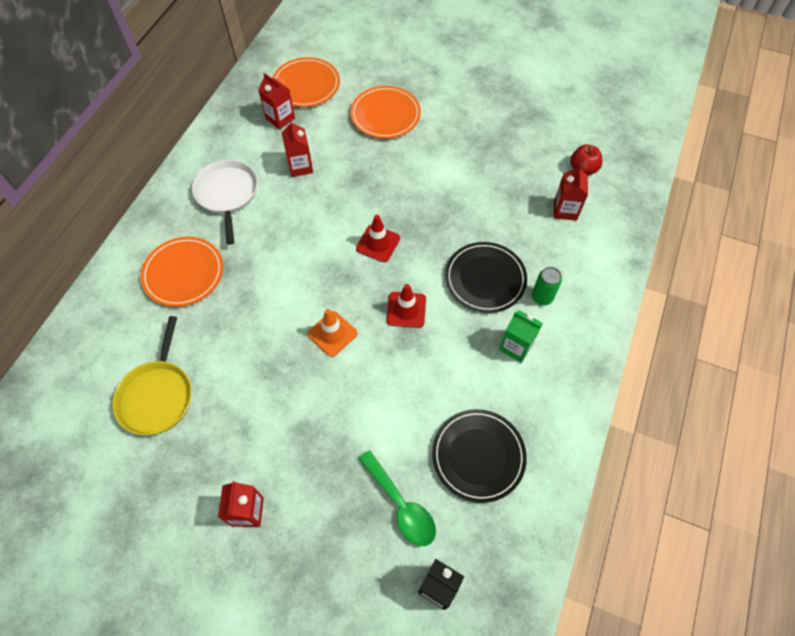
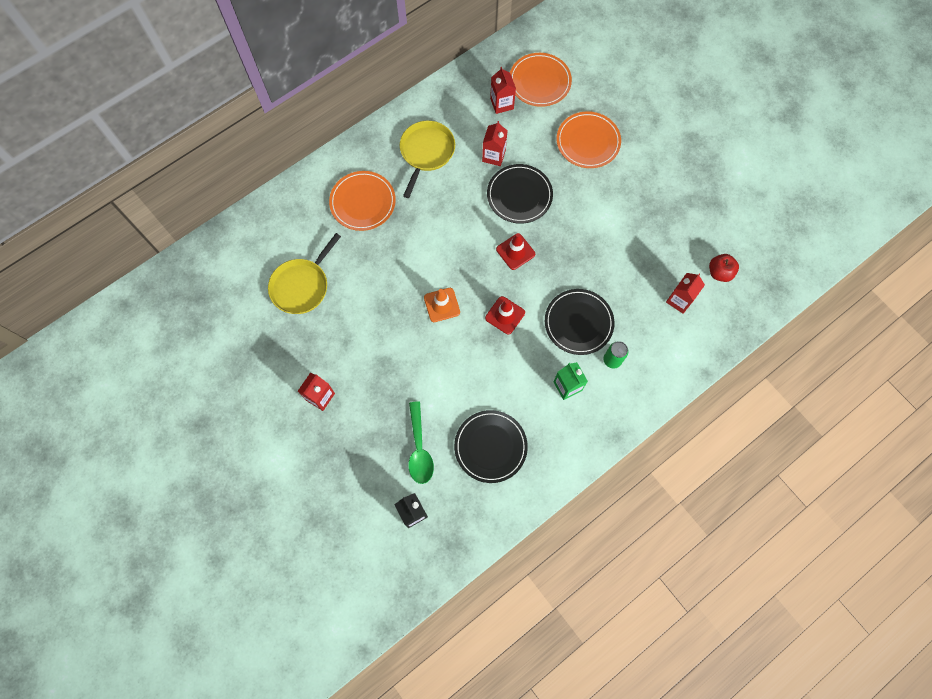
camera: 30 degrees right, 10 degrees up
(227, 194) = (426, 152): white pan -> yellow pan
(349, 190) = (519, 195): none -> black plate

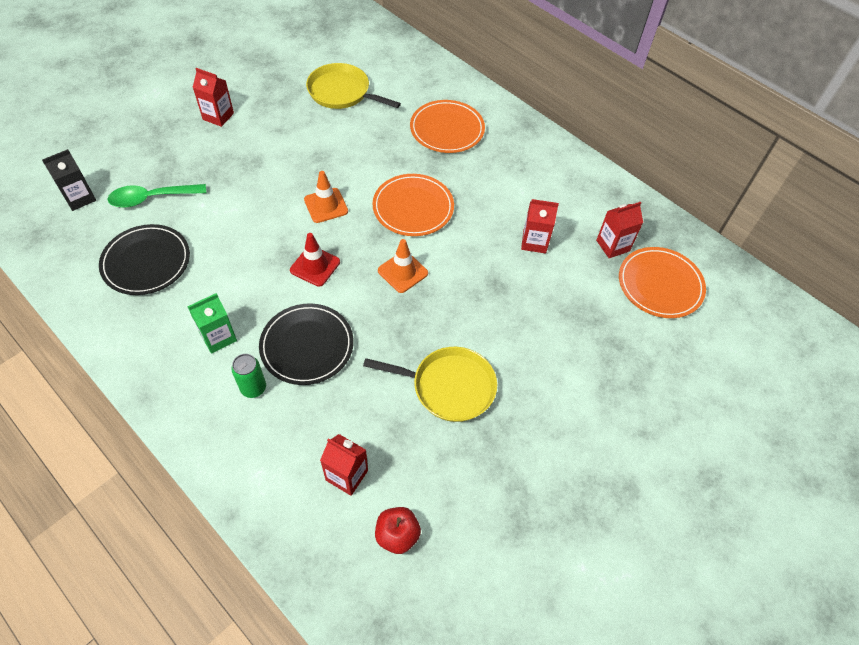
camera: 80 degrees right, 15 degrees down
(426, 152) = (523, 178): yellow pan -> yellow pan (449, 387)
(515, 251) = (402, 272): red traffic cone -> orange traffic cone
(519, 195) = (483, 271): black plate -> none
(588, 142) = (582, 345): orange plate -> orange plate (413, 207)

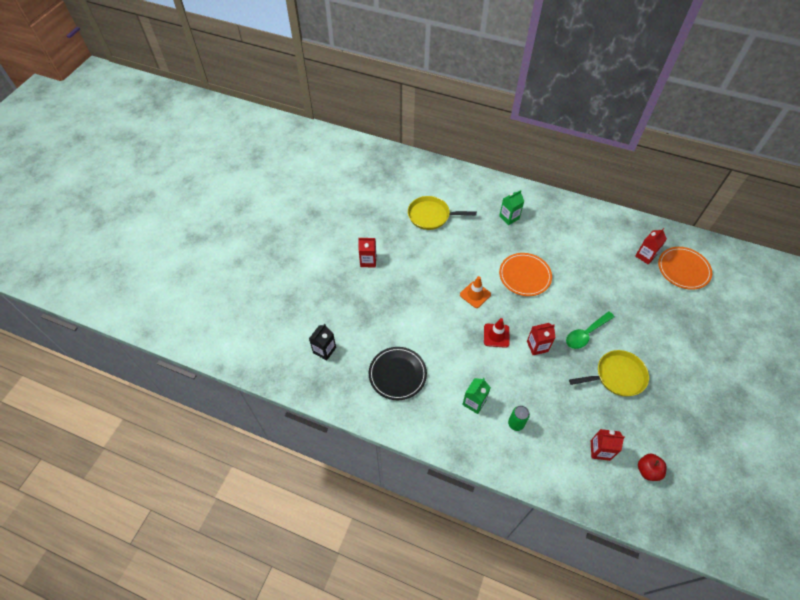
camera: 20 degrees left, 0 degrees up
(151, 198) = (369, 332): green spoon -> green spoon (586, 334)
(307, 346) = (526, 386): black plate -> none
(402, 272) = (546, 318): orange traffic cone -> none
(447, 129) = (509, 217): orange plate -> green carton
(534, 242) = (604, 270): red carton -> red carton (537, 346)

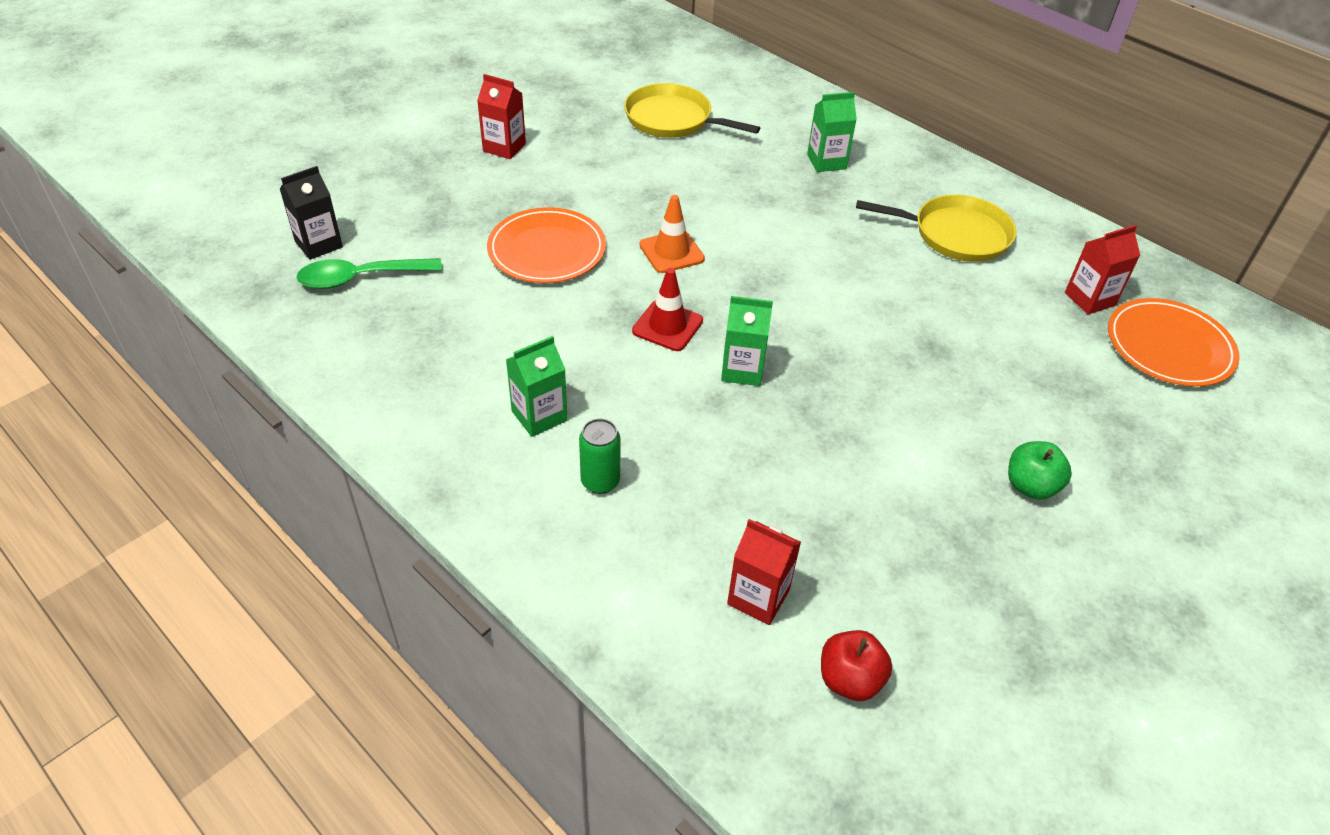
camera: 20 degrees right, 10 degrees down
(397, 374) = (422, 322): black plate -> none
(524, 276) = (796, 254): orange plate -> orange plate (547, 250)
(537, 346) = (742, 370): red carton -> green carton
(586, 334) = (865, 384): green spoon -> green spoon (360, 278)
(617, 376) = (890, 478): yellow pan -> yellow pan (956, 234)
(666, 358) = (1030, 486): none -> green apple

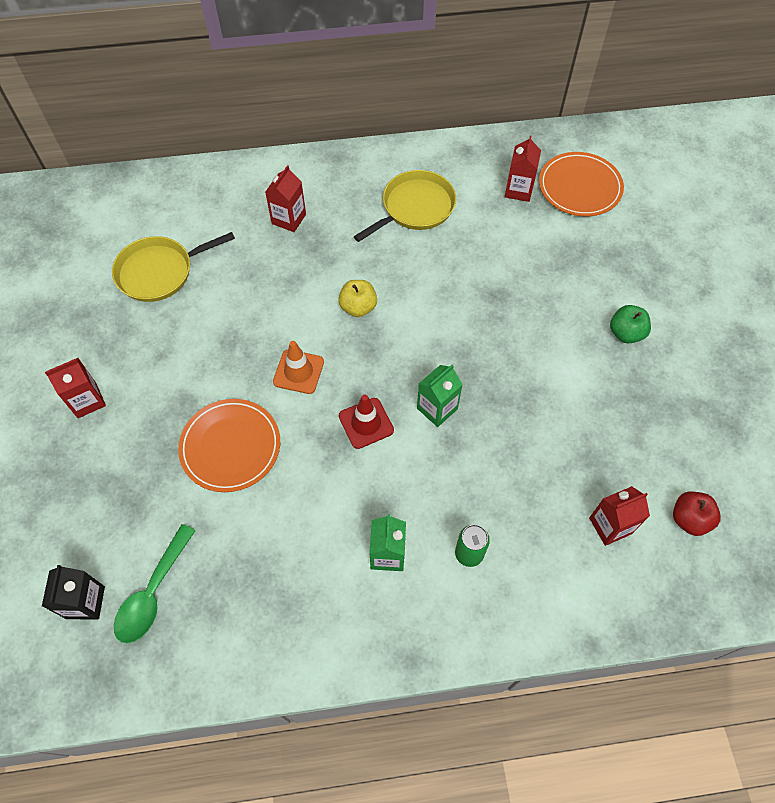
camera: 50 degrees left, 15 degrees up
(789, 255) = (358, 307): none -> yellow apple
(826, 162) = (289, 219): green carton -> red carton

